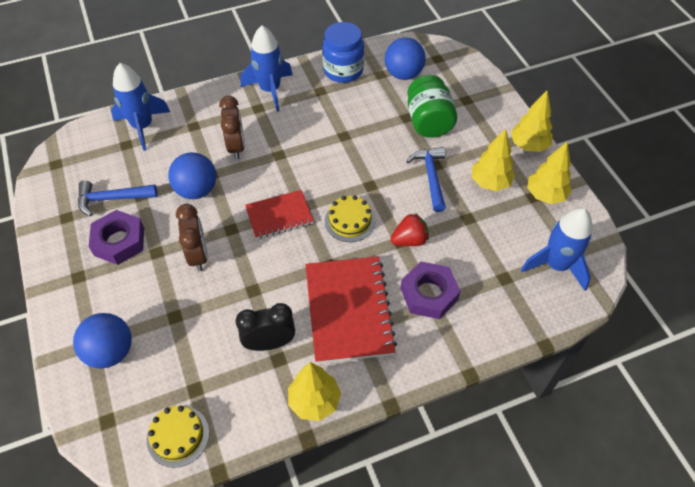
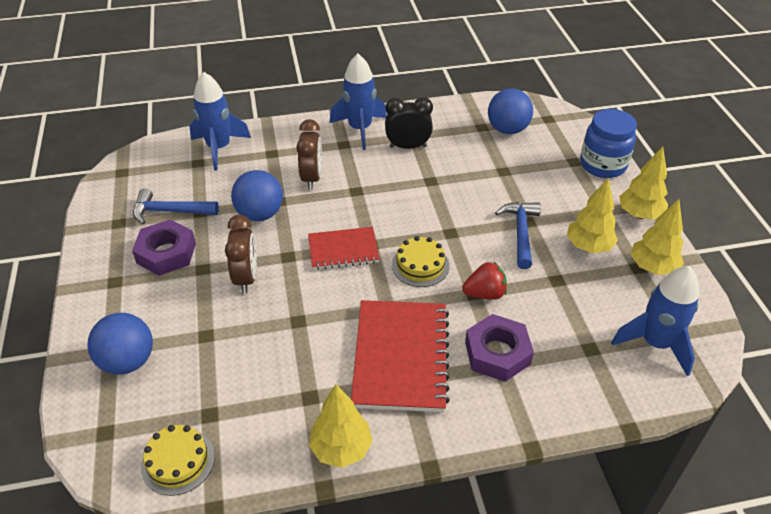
camera: 10 degrees right, 10 degrees down
(269, 343) = (303, 378): black clock -> black clock (408, 146)
(343, 71) = (442, 119): blue jar -> blue jar (602, 165)
(428, 122) = (527, 178): green jar -> none

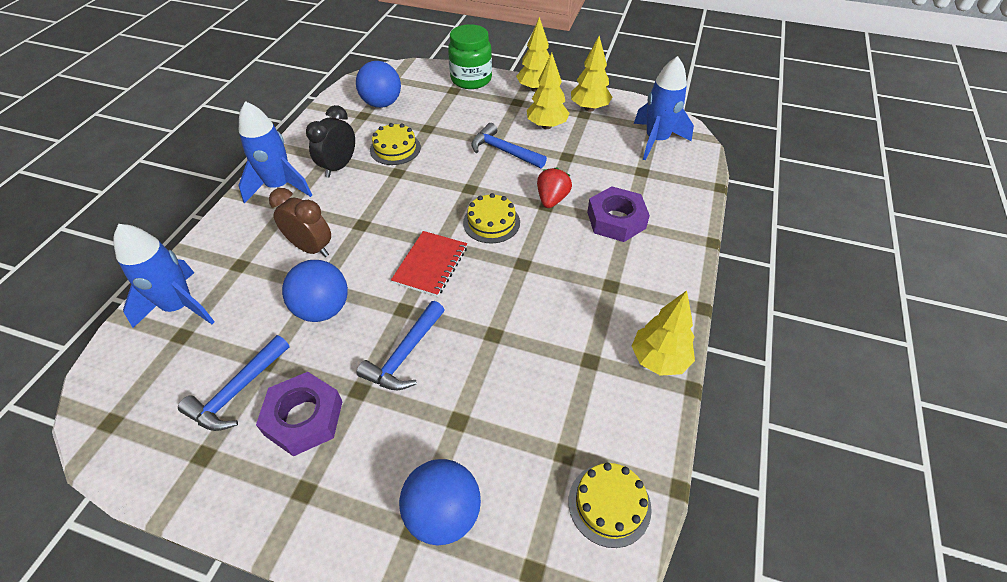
camera: 60 degrees left, 5 degrees up
(246, 278) = (405, 355): brown clock -> blue hammer
(400, 357) = (584, 279): red notebook -> none
(458, 165) = (395, 149): none -> yellow cake
(602, 165) = (471, 79): blue jar -> green jar

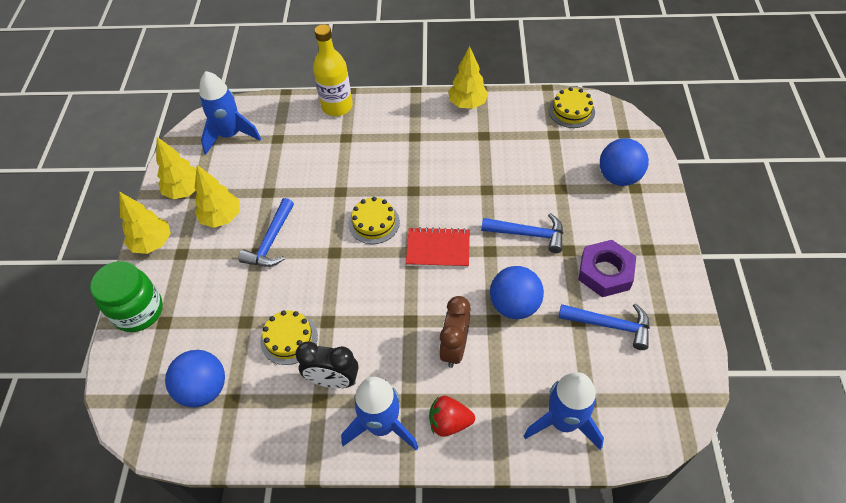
camera: 105 degrees left, 5 degrees up
(552, 199) = (331, 189): red strawberry -> red strawberry (449, 422)
(616, 220) = (344, 144): purple nut -> none
(683, 225) = (337, 107): none -> yellow bottle

